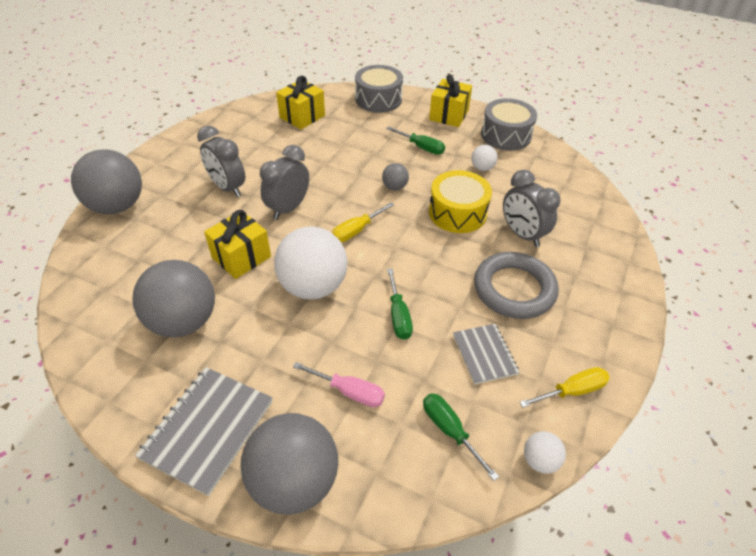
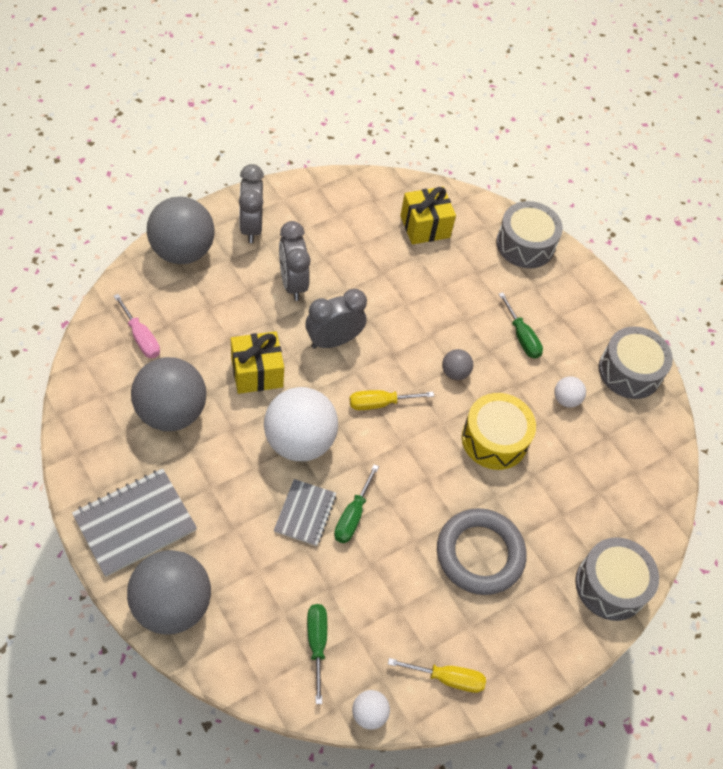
camera: 25 degrees right, 10 degrees up
(349, 391) = (261, 559): pink screwdriver -> pink screwdriver (141, 337)
(449, 115) = (587, 308): yellow gift -> none
(484, 354) = (399, 598): grey notebook -> grey notebook (305, 513)
(522, 234) = (539, 502): grey clock -> grey clock (251, 227)
(616, 259) = (610, 585): none -> grey drum

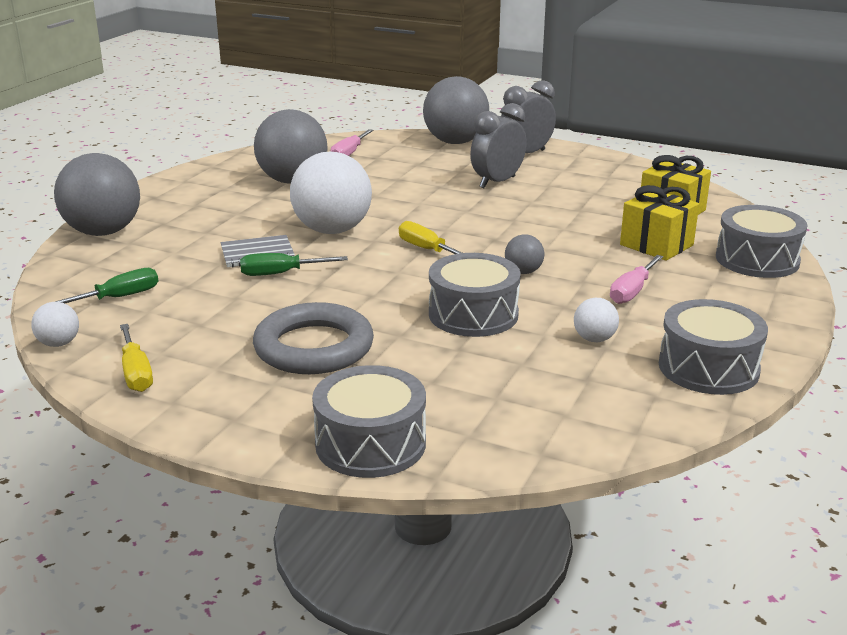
camera: 65 degrees right, 30 degrees down
(135, 523) = (170, 199): grey notebook -> none
(257, 372) = (380, 196): yellow gift -> yellow gift (656, 245)
(333, 340) = (464, 213): grey clock -> none
(494, 439) = (473, 314): yellow drum -> grey drum
(521, 337) = (632, 291): green screwdriver -> pink screwdriver

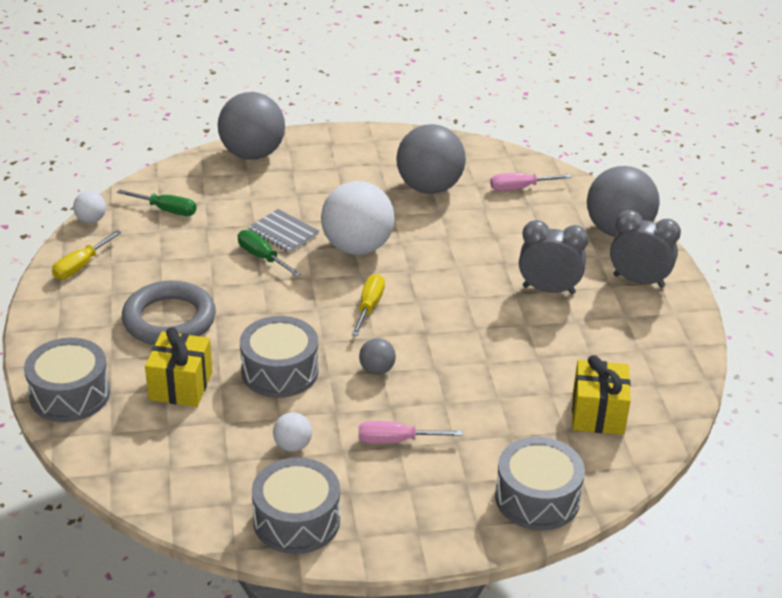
camera: 55 degrees right, 10 degrees up
(656, 245) = (506, 427): yellow gift -> yellow gift (180, 386)

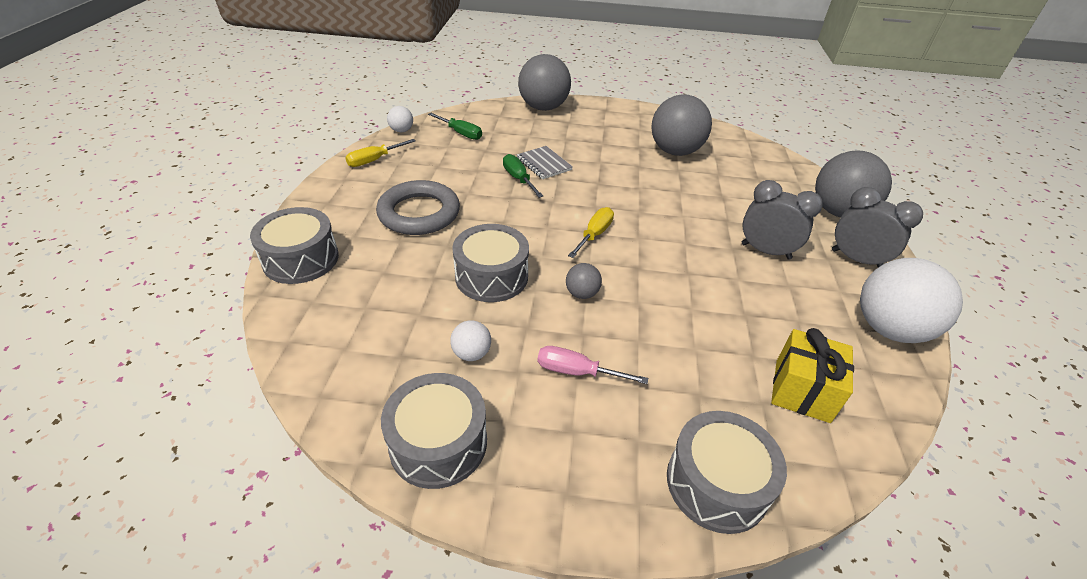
camera: 15 degrees right, 5 degrees up
(180, 386) = (398, 271): yellow gift -> none
(357, 247) = (600, 185): white ball -> white ball (889, 329)
(520, 188) = (752, 164): pink screwdriver -> none

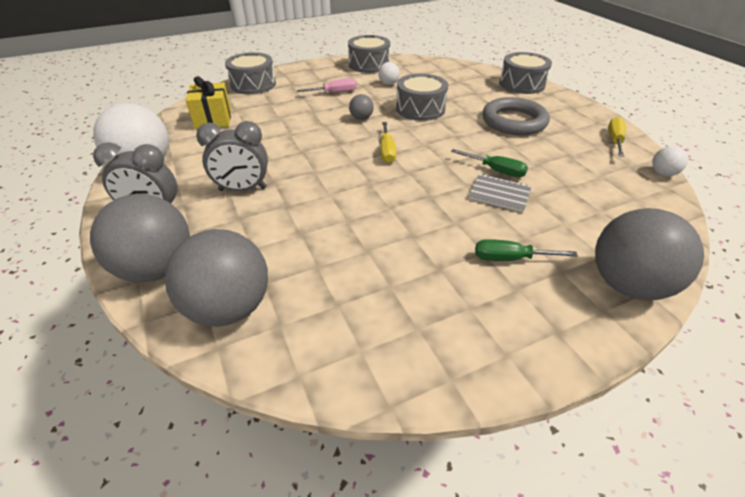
camera: 150 degrees right, 0 degrees up
(461, 133) = (619, 194): green screwdriver -> green screwdriver (510, 258)
(675, 151) = (390, 282): grey ball -> grey ball (229, 308)

